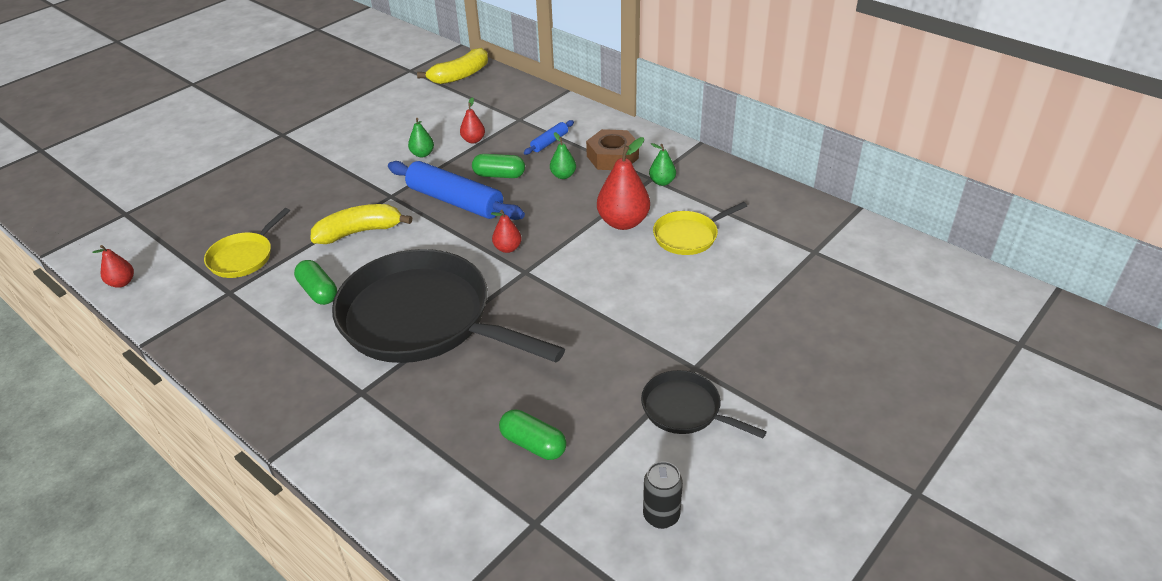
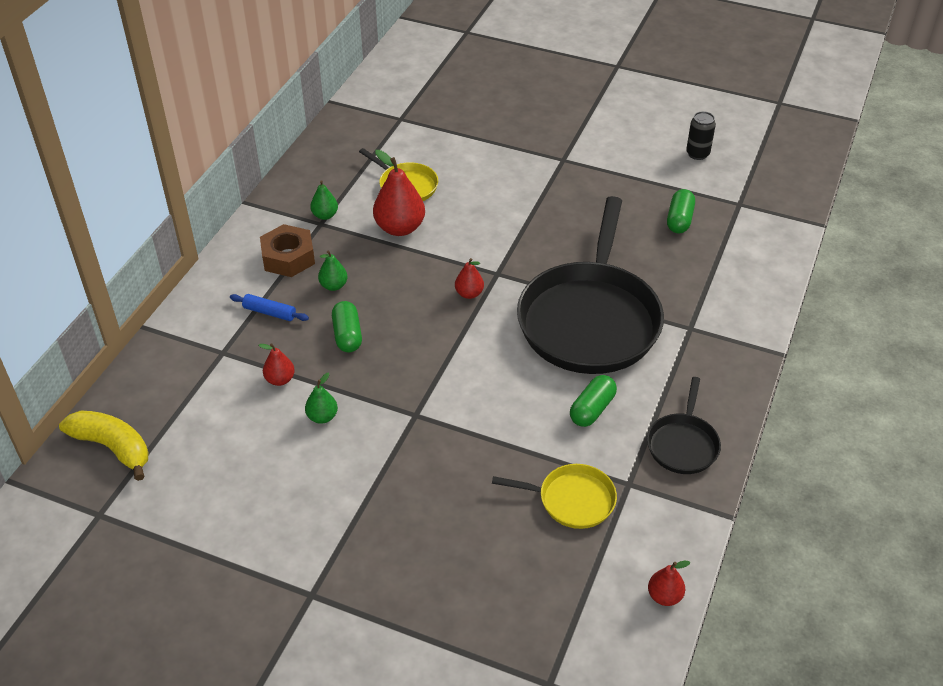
camera: 110 degrees left, 5 degrees up
(359, 232) = (489, 415): yellow banana -> none
(455, 201) = (407, 356): blue rolling pin -> none
(685, 409) = (605, 157): black pan -> black pan (683, 444)

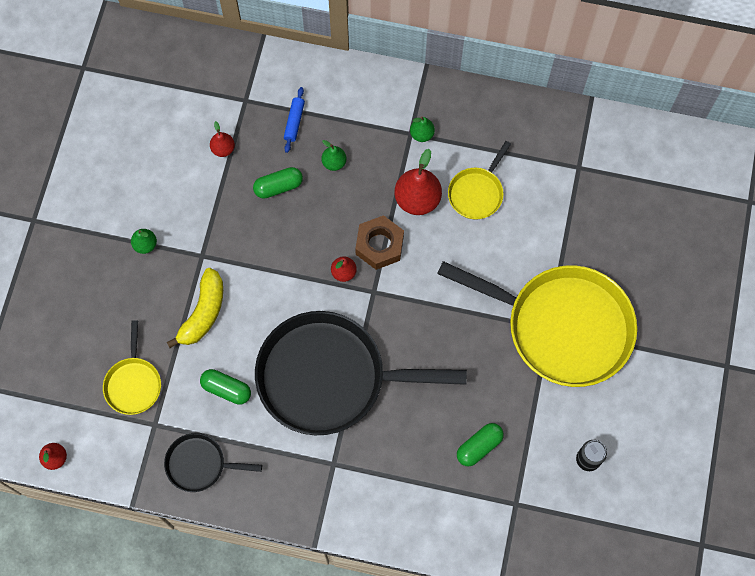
camera: 80 degrees right, 25 degrees up
(112, 447) = (141, 56): yellow banana -> yellow banana (203, 313)
(288, 257) = (362, 119): brown nut -> brown nut (379, 245)
(322, 417) = (190, 189): green pear -> green pear (145, 245)
(563, 151) = (562, 327): none -> yellow pan
(679, 220) = (479, 446): green capsule -> green capsule turned 45 degrees counterclockwise

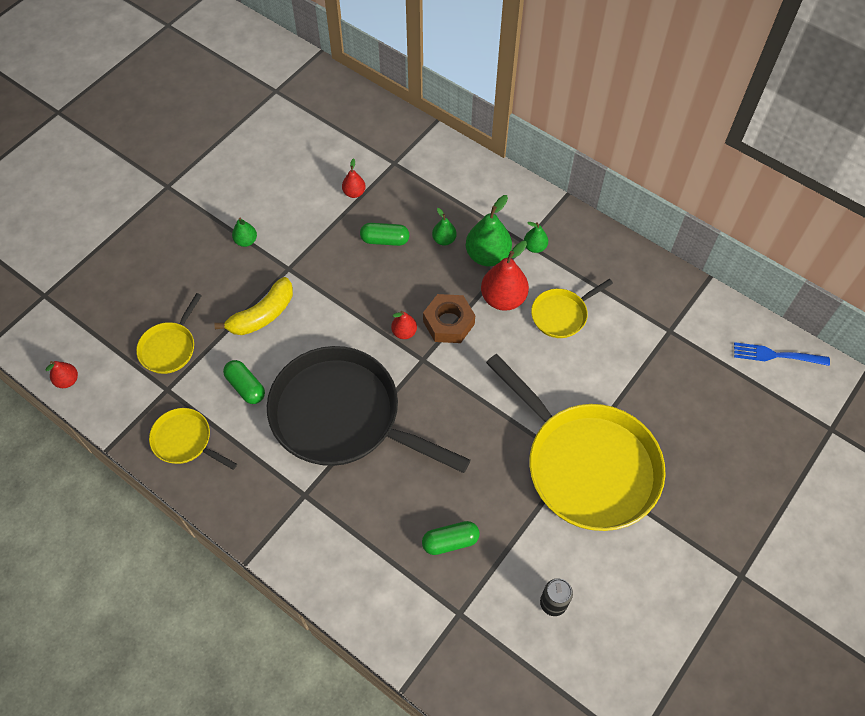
camera: 25 degrees right, 10 degrees down
(199, 464) = (185, 441): black pan -> yellow pan
(294, 122) = (426, 195): blue rolling pin -> none
(382, 162) = (487, 255): none -> green pear
(678, 151) = (776, 355): none -> blue fork

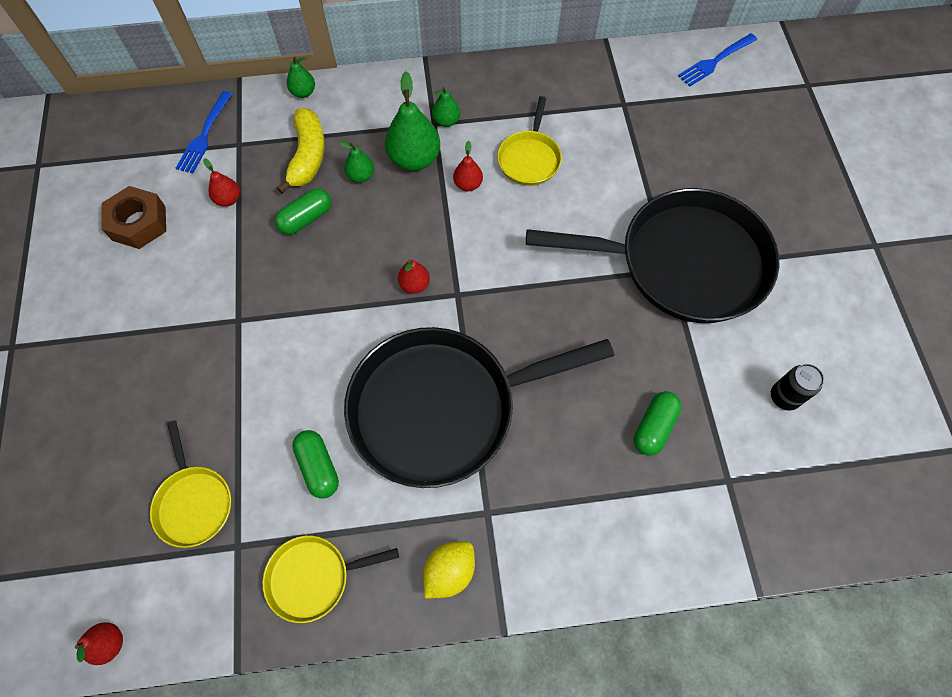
camera: 45 degrees left, 5 degrees up
(246, 241) = (163, 330): green pear -> green pear (303, 92)
(246, 387) = (318, 467): green capsule -> green capsule turned 60 degrees clockwise
(252, 505) = (449, 572): none -> yellow lemon
(262, 315) = (260, 385): yellow banana -> yellow banana (307, 156)
(380, 142) = (204, 135): none -> blue fork
(448, 323) = (444, 243): brown nut -> brown nut (139, 223)
(503, 298) = (468, 184): red pear -> red pear, size x0.54
(586, 465) = (683, 263): yellow pan -> black pan

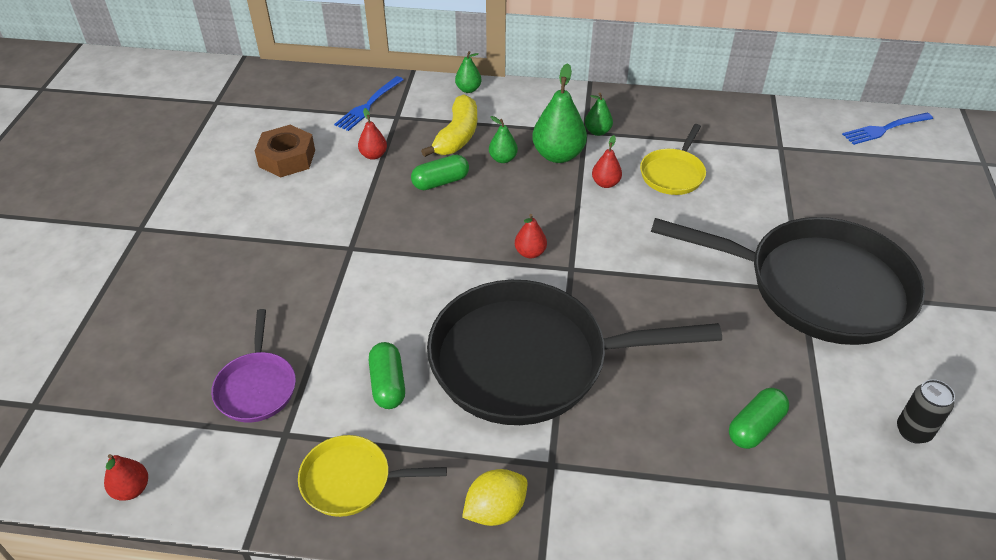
camera: 15 degrees right, 20 degrees down
(194, 502) = (256, 387): yellow pan -> purple pan

